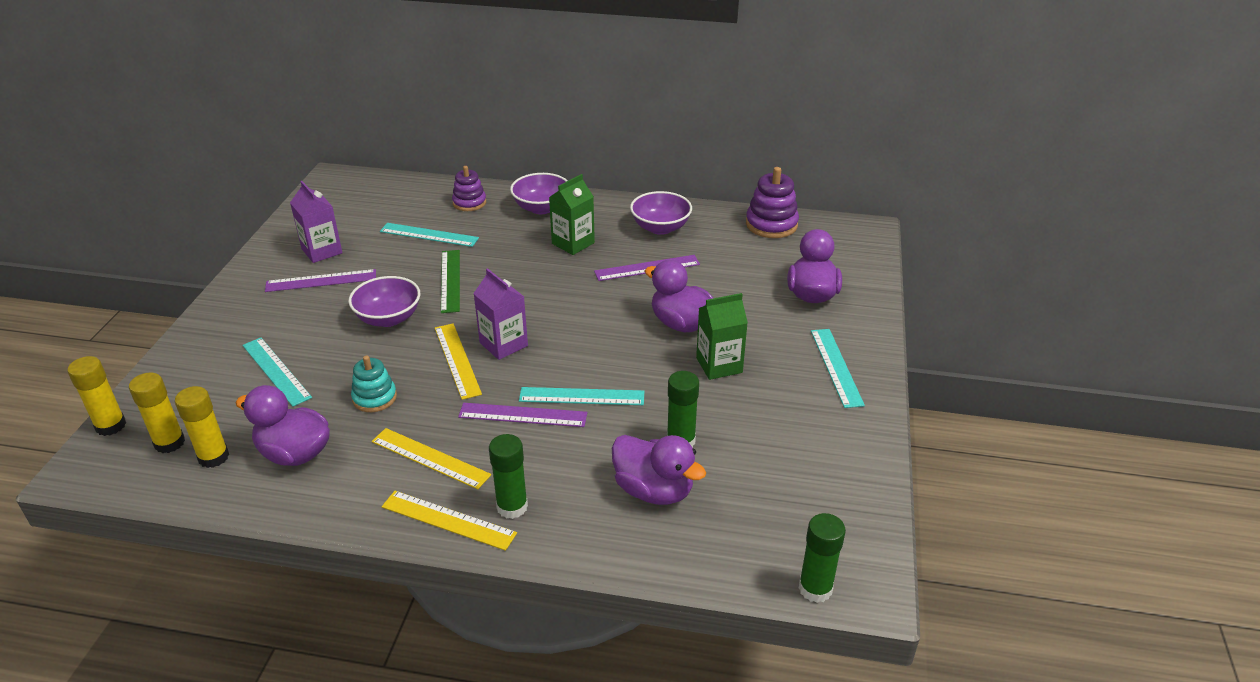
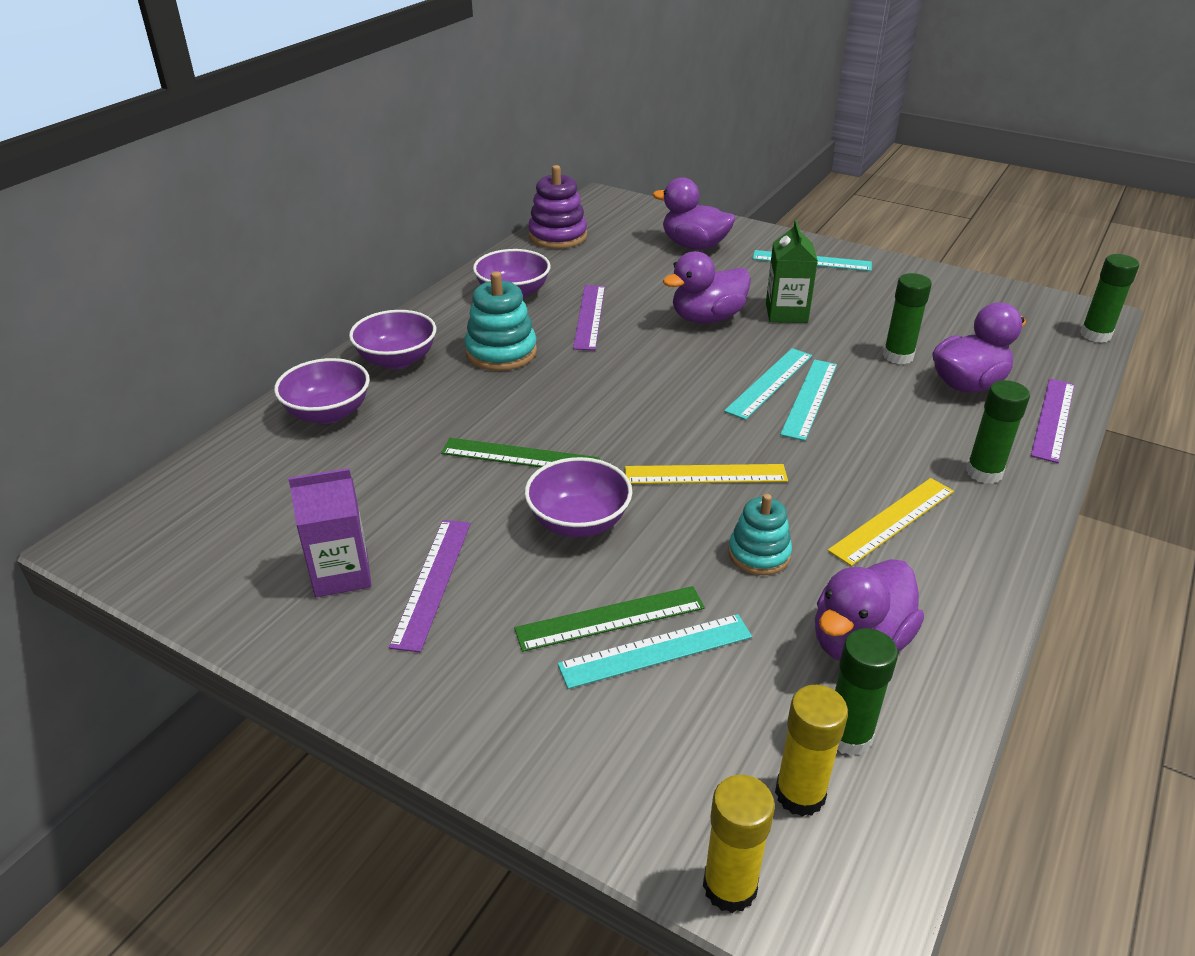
camera: 70 degrees left, 0 degrees up
(213, 457) = (848, 735): yellow glue stick -> green glue stick
(301, 349) = (610, 618): none -> green ruler
(429, 235) = (385, 459): turquoise ruler -> turquoise ruler (769, 383)
(448, 520) = (1002, 520): yellow ruler -> none
(469, 203) = (328, 413): purple stacking toy -> purple bowl
(503, 344) = (689, 435): purple carton -> none
(523, 415) = (830, 442): purple ruler -> purple ruler (1053, 419)
(573, 243) = (501, 352): green carton -> turquoise stacking toy

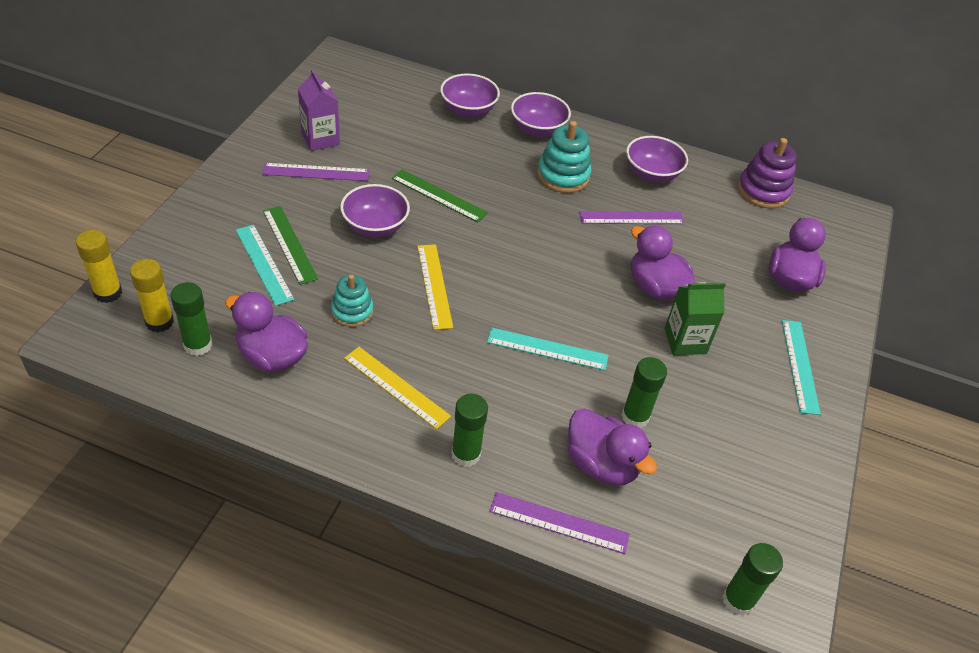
camera: 75 degrees right, 10 degrees up
(520, 456) = (439, 195): green ruler -> green ruler turned 60 degrees counterclockwise
(769, 383) = (564, 325): turquoise ruler -> none

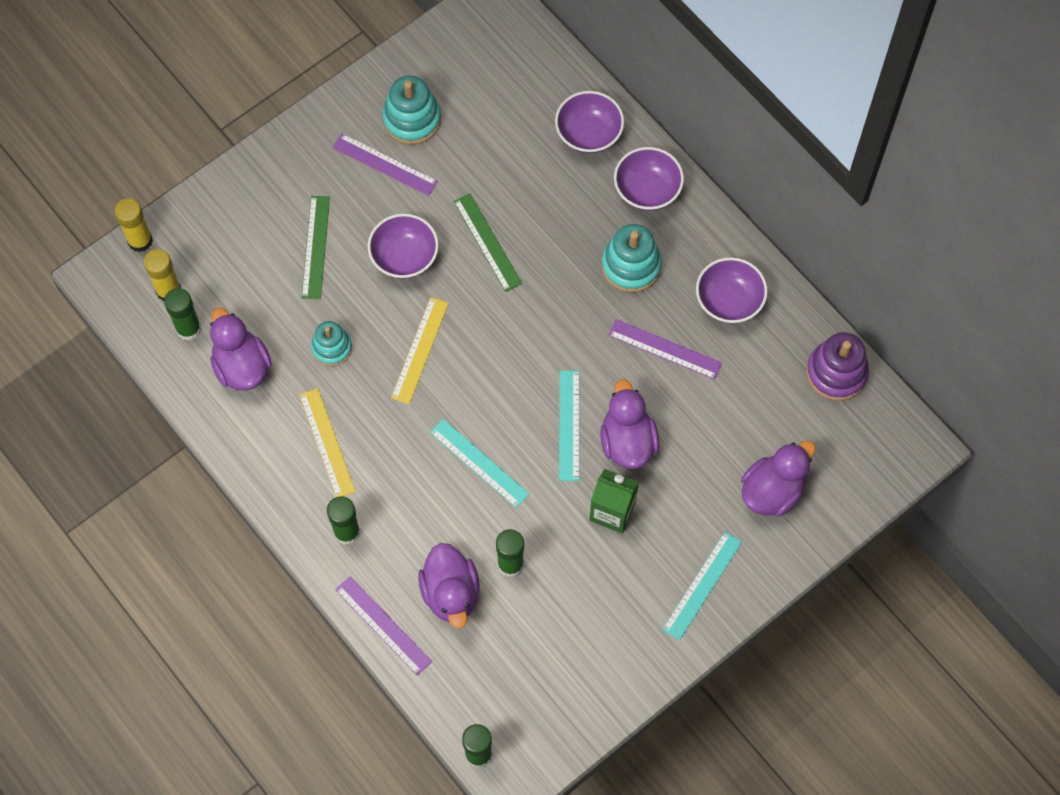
camera: 35 degrees right, 20 degrees up
(264, 264) = (282, 261): turquoise ruler -> turquoise ruler (569, 425)
(320, 139) = (412, 119): purple carton -> turquoise stacking toy

